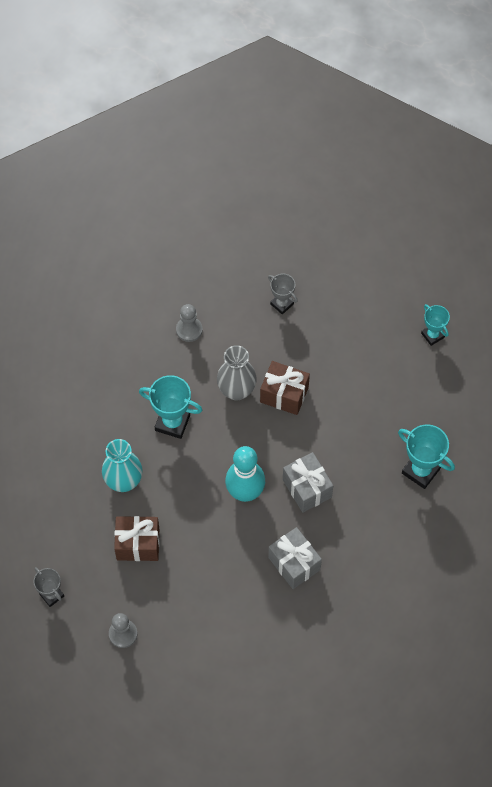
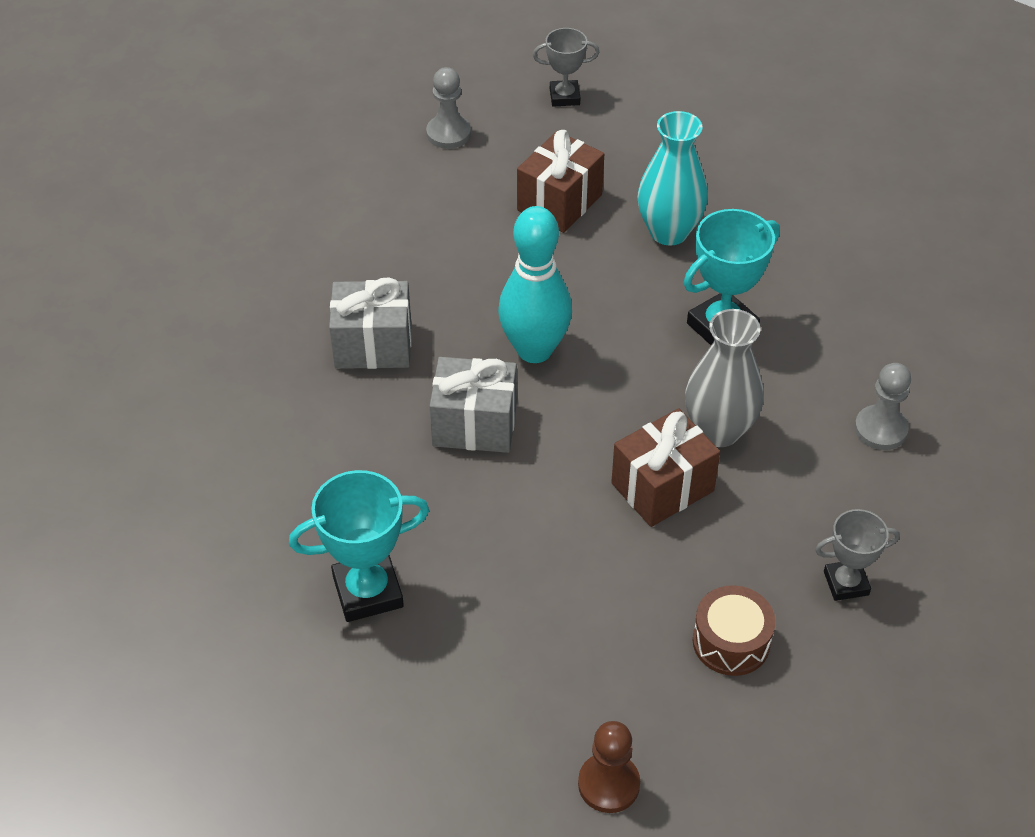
camera: 125 degrees right, 15 degrees down
(340, 329) = (731, 642): none -> brown drum
(432, 335) = (608, 784): turquoise trophy -> brown pawn

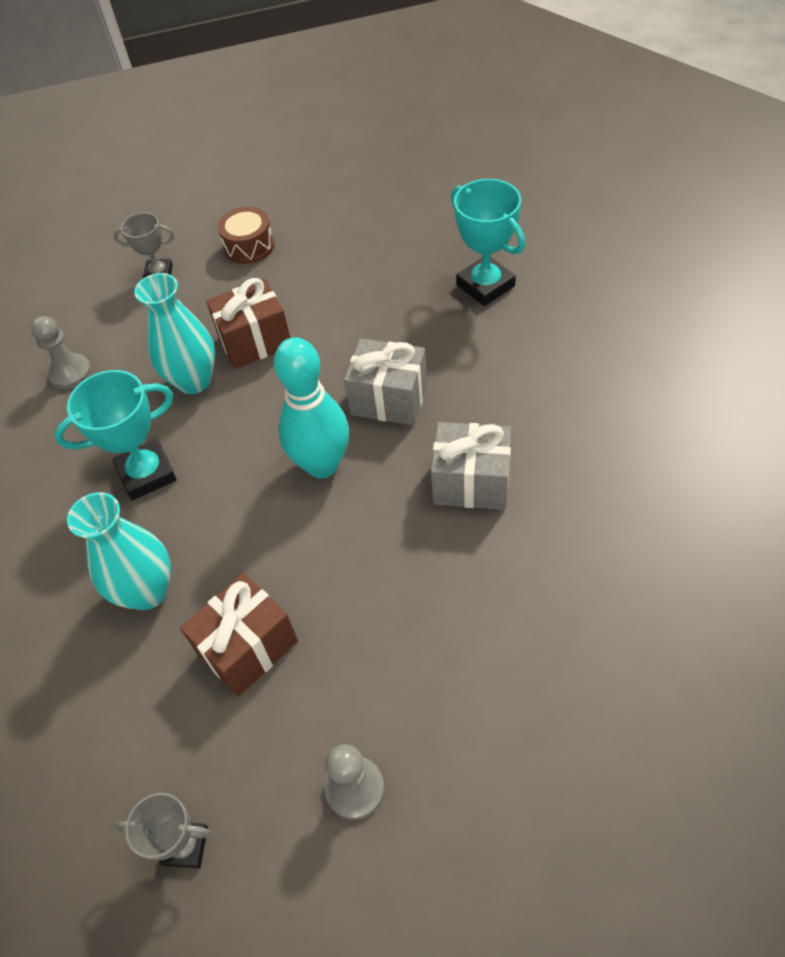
camera: 165 degrees left, 5 degrees up
(368, 591) = (485, 285): turquoise trophy -> turquoise trophy turned 60 degrees clockwise
(608, 784) = (349, 185): brown pawn -> none
(718, 430) = (194, 381): grey vase -> turquoise vase

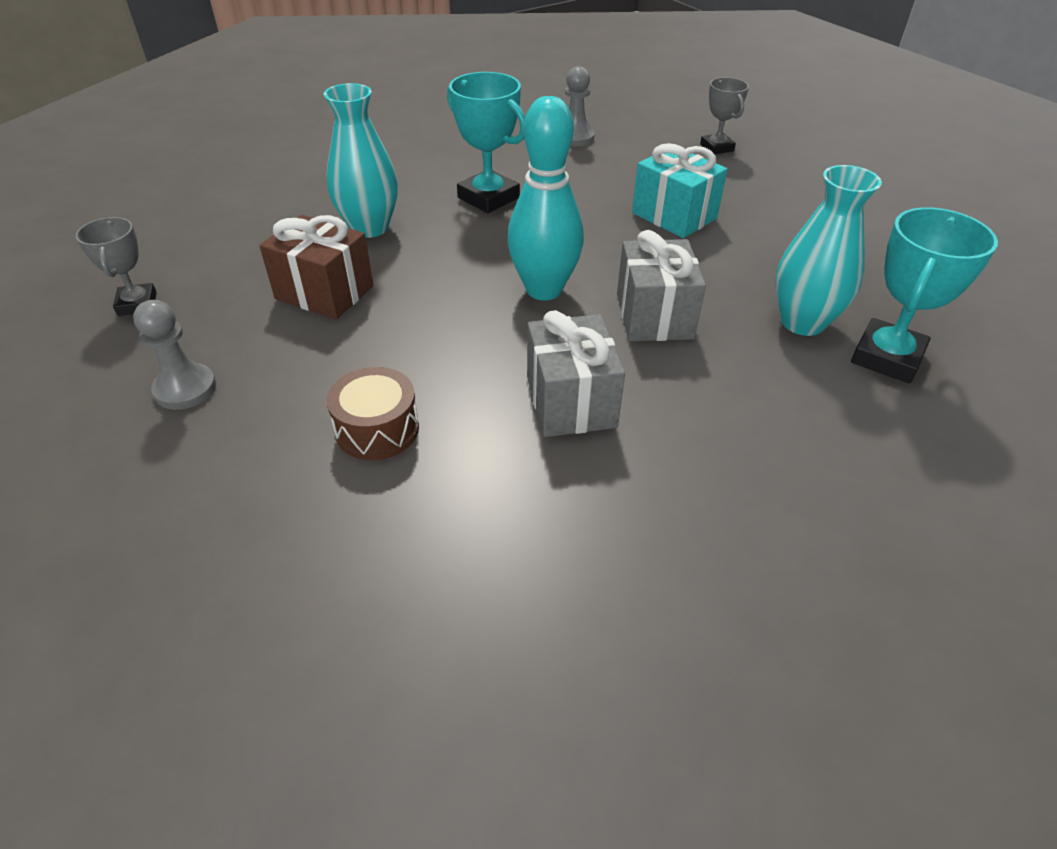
camera: 65 degrees right, 10 degrees down
(194, 381) = (603, 195): turquoise vase -> turquoise vase (802, 322)
(249, 246) = (795, 184): brown drum -> brown drum (377, 429)
(255, 341) = (674, 216): brown gift -> turquoise gift

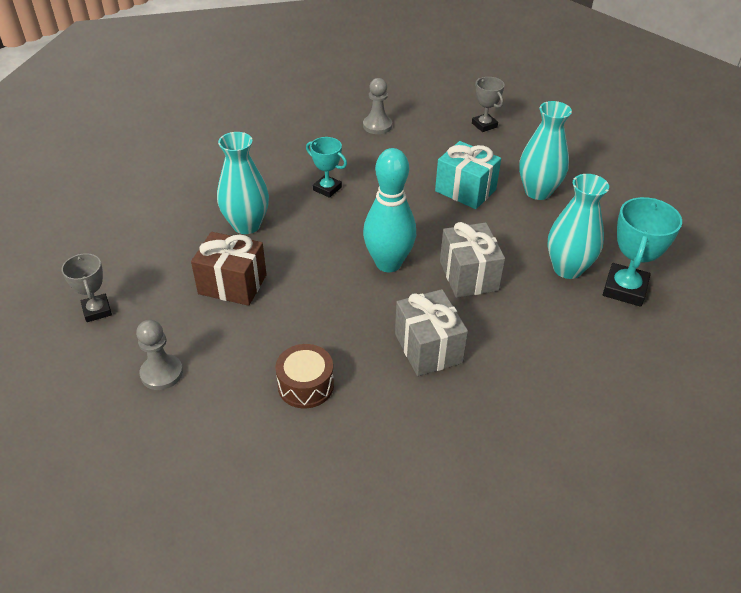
camera: 10 degrees left, 0 degrees up
(488, 198) = (327, 189): turquoise trophy -> turquoise trophy, size x0.62
(776, 226) = (538, 191): none -> turquoise vase

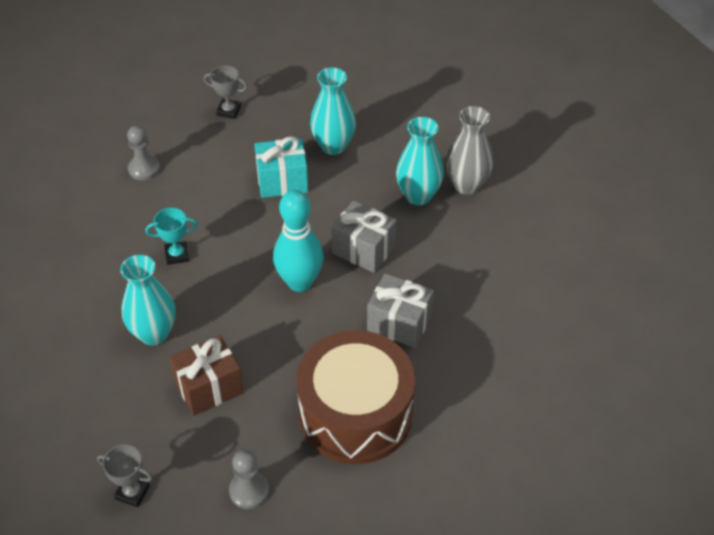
camera: 45 degrees left, 5 degrees up
(305, 385) = (355, 413): brown drum -> brown drum, size x2.26
(624, 289) = (466, 185): turquoise trophy -> grey vase

